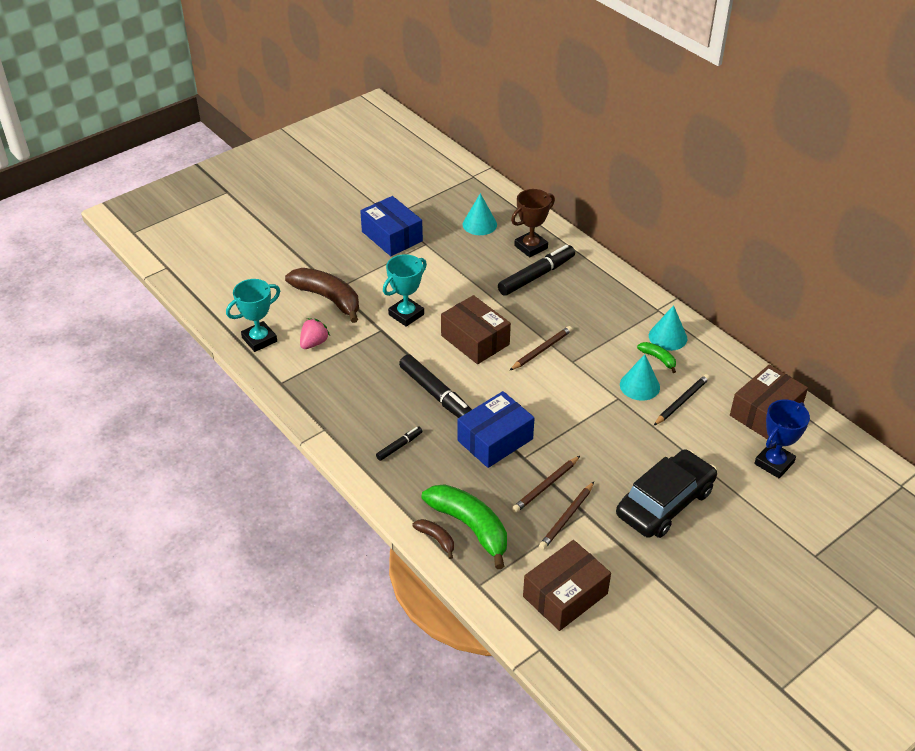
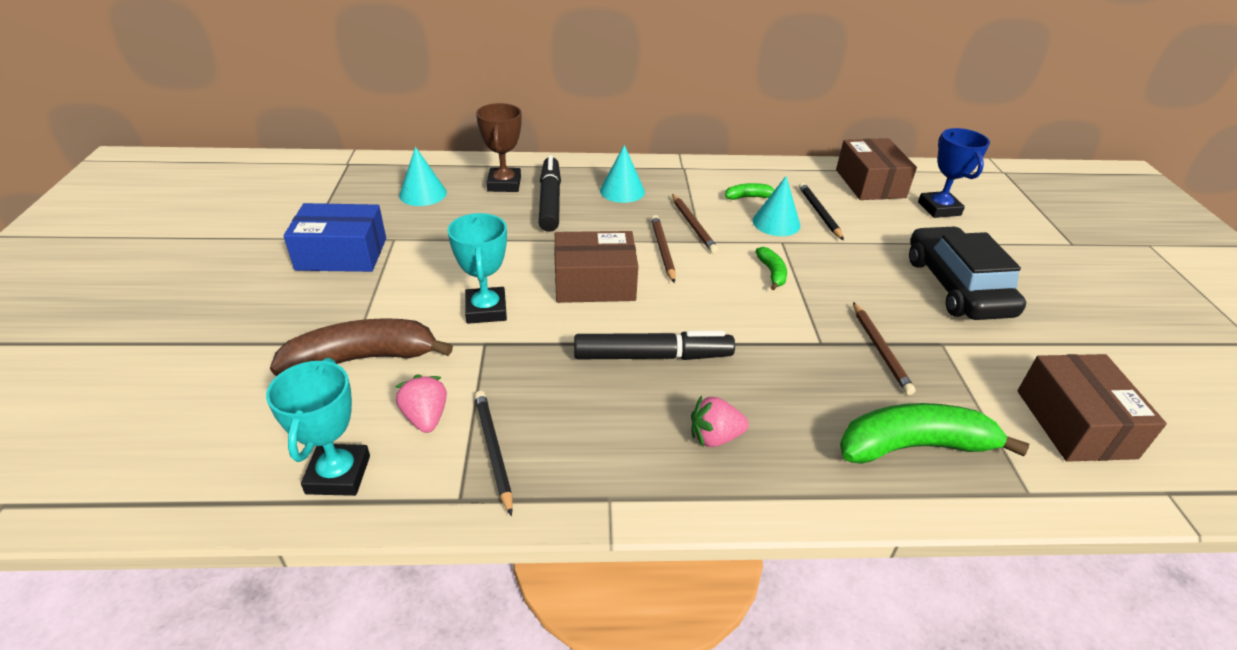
camera: 55 degrees left, 5 degrees down
(316, 376) = (493, 450): none -> black pencil
(399, 446) = (715, 437): black marker -> pink strawberry
(436, 539) = (920, 491): brown banana -> none
(495, 440) = (773, 349): blue box -> none
(566, 518) = (942, 360): brown pencil -> brown pencil (693, 225)
(574, 408) = (772, 273): none -> green banana
(668, 337) = (725, 180): turquoise cone -> turquoise cone (622, 191)

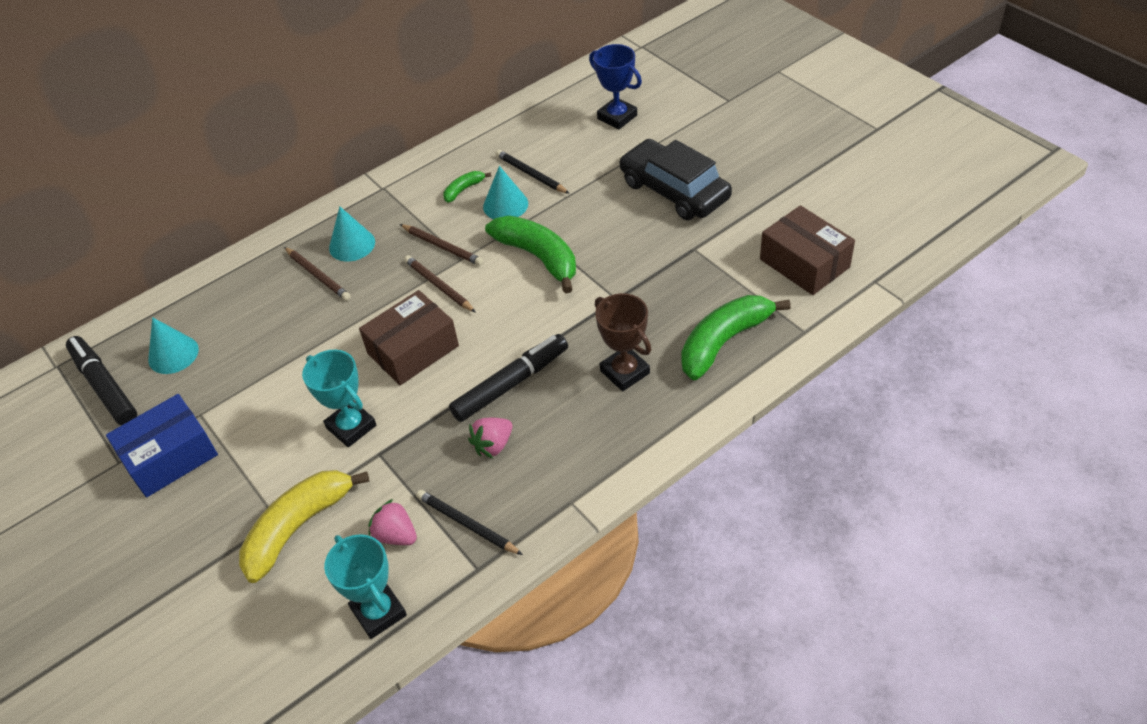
camera: 30 degrees left, 10 degrees up
(363, 358) = (298, 527): brown banana -> yellow banana
(504, 184) = (239, 299): brown trophy -> brown trophy (625, 372)
(550, 201) = (299, 293): black marker -> black marker (104, 386)
(715, 437) = (601, 417): pink strawberry -> pink strawberry (493, 445)
(772, 273) = (538, 257): green banana -> green banana, size x2.10
(870, 183) = (548, 118): brown box -> none
(880, 350) = (658, 279): brown pencil -> brown pencil (318, 276)

